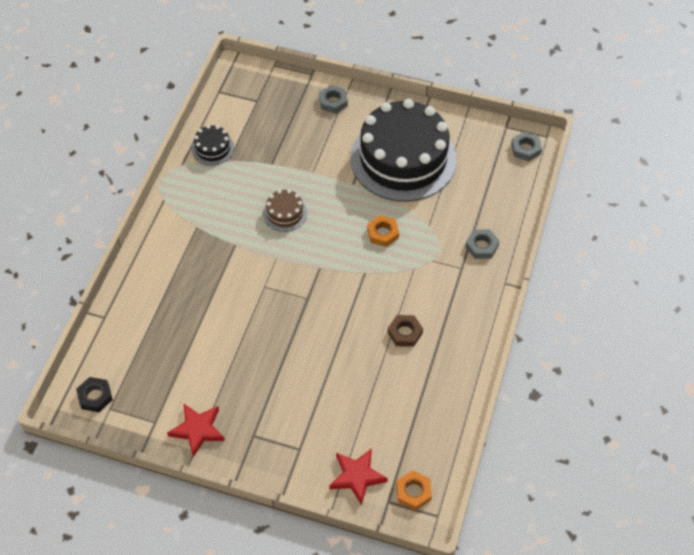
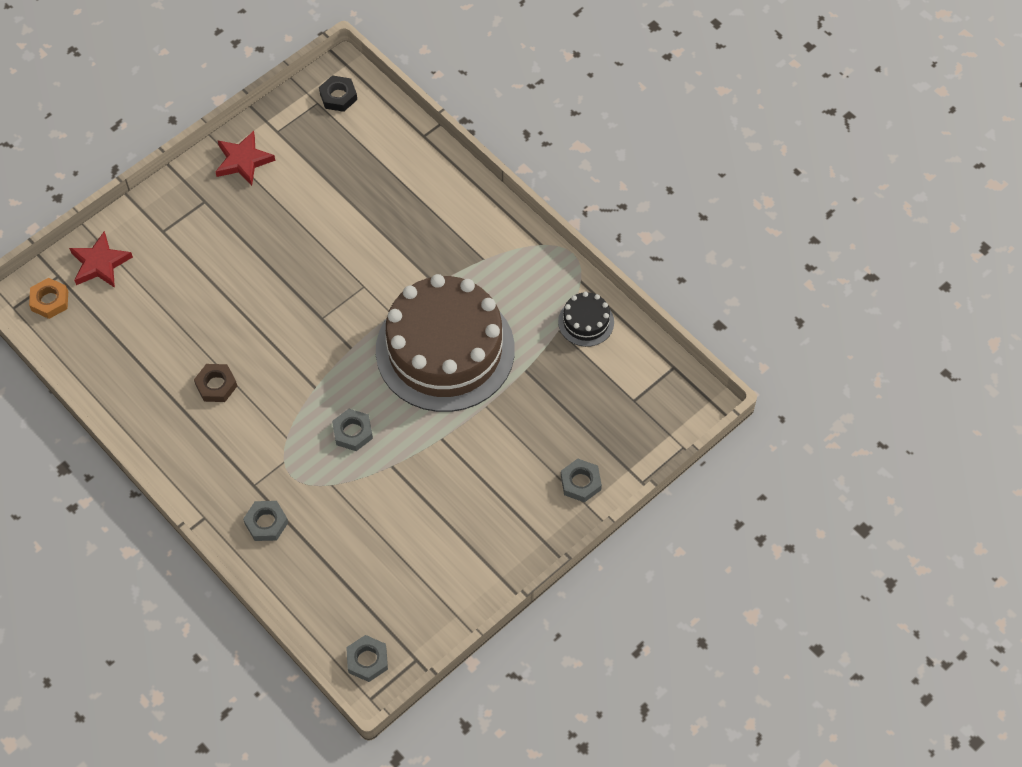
camera: 120 degrees right, 5 degrees up
(285, 213) = (445, 350): brown cake -> brown cake, size x2.46
(383, 233) = (352, 432): orange nut -> grey nut
(403, 159) = (442, 512): black cake -> none

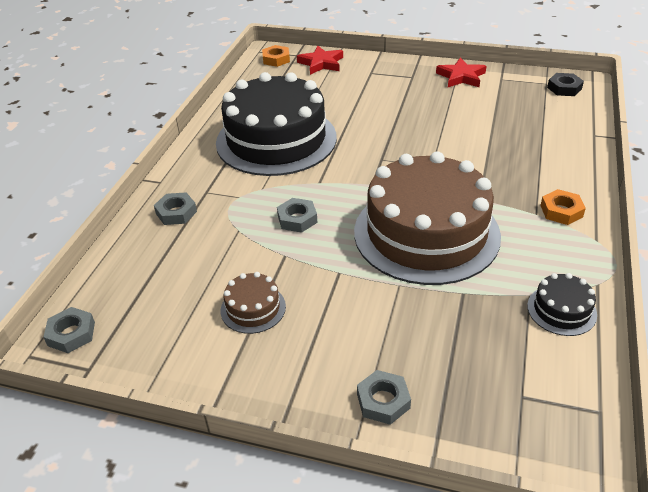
camera: 60 degrees right, 20 degrees down
(216, 385) = (276, 140): brown nut -> black cake
(435, 519) = (253, 308): none -> brown cake
(494, 240) = (561, 211): none -> orange nut

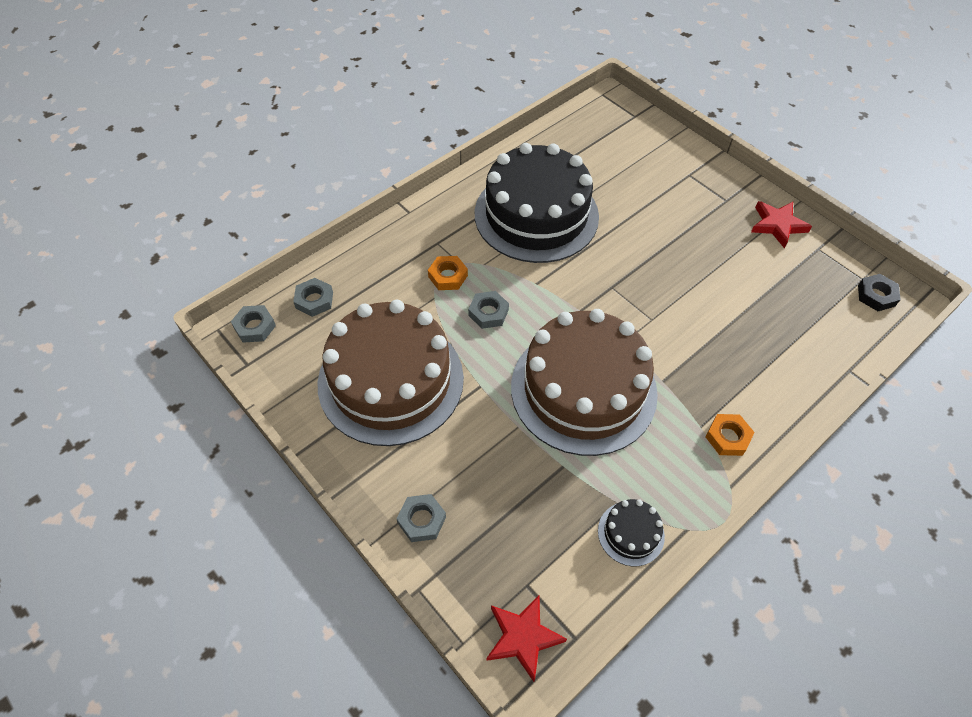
camera: 30 degrees right, 15 degrees up
(176, 212) = (399, 252): grey nut -> grey nut (314, 300)
(253, 308) = (391, 380): brown cake -> brown cake, size x2.46
(276, 59) = (611, 113): orange nut -> orange nut (448, 276)
(321, 63) = (650, 139): red star -> red star (523, 637)

